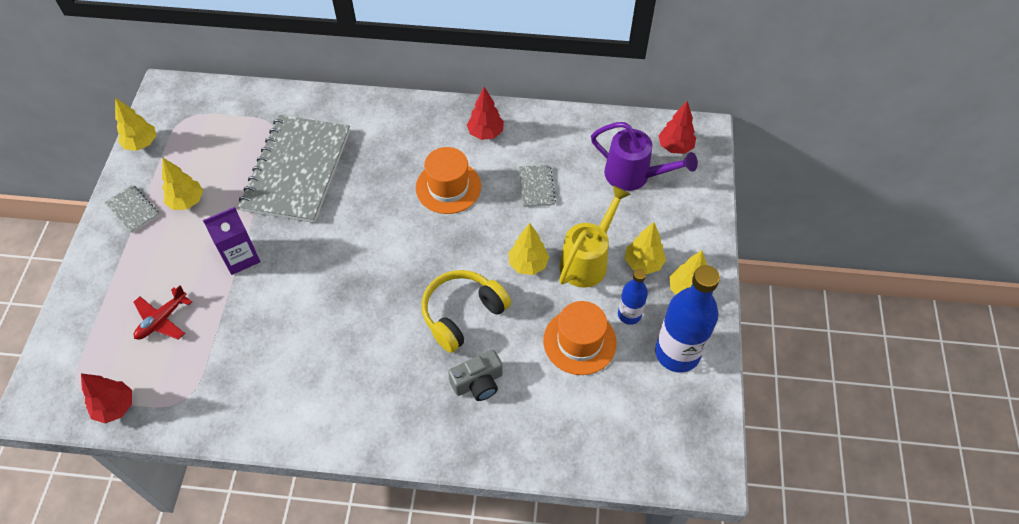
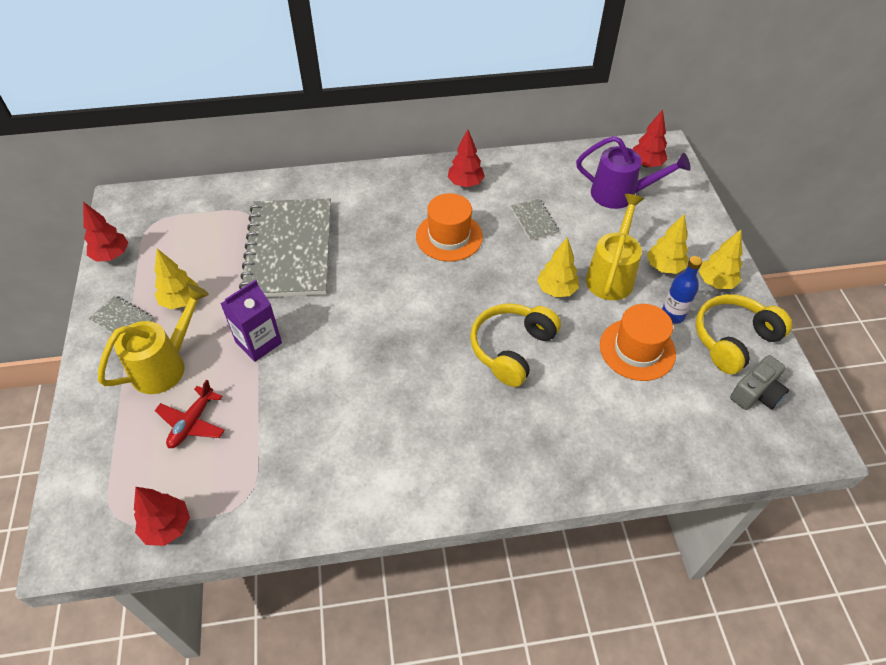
camera: 15 degrees left, 5 degrees down
(141, 144) = (112, 255): yellow tree -> red tree
(155, 261) = (165, 365): none -> yellow watering can
(478, 382) = (555, 410): grey camera -> grey camera (756, 393)
(677, 353) = (733, 340): blue bottle -> yellow headphones

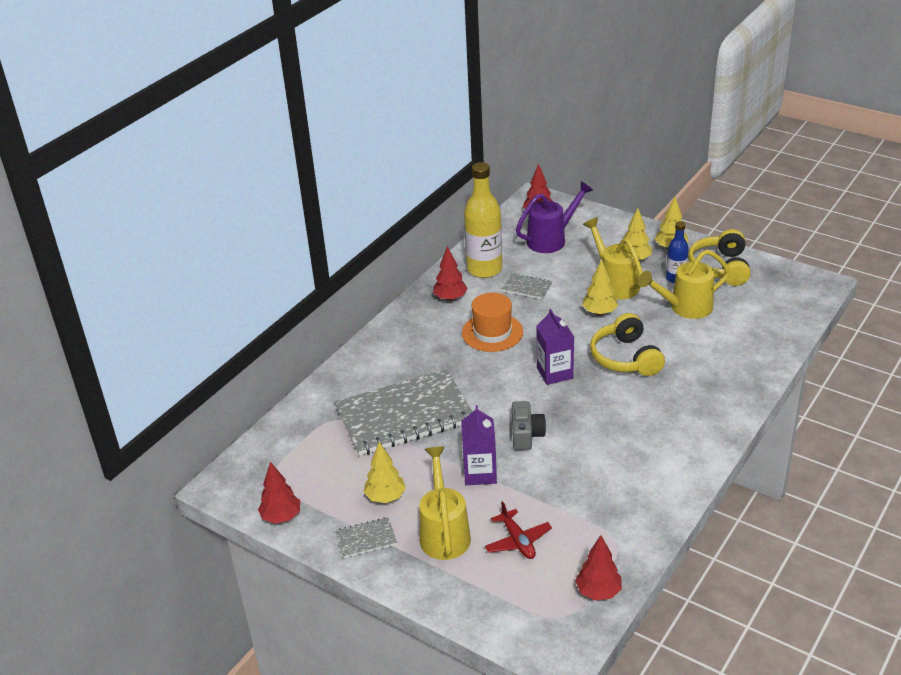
camera: 45 degrees left, 15 degrees down
(289, 250) = (404, 415): grey notebook -> grey notebook turned 60 degrees counterclockwise
(437, 311) = (554, 373): none -> purple carton
(527, 179) = (484, 269): none -> yellow bottle
(637, 349) = (685, 308): orange hat -> yellow watering can
(756, 393) = (767, 283): grey camera -> grey camera (526, 434)

